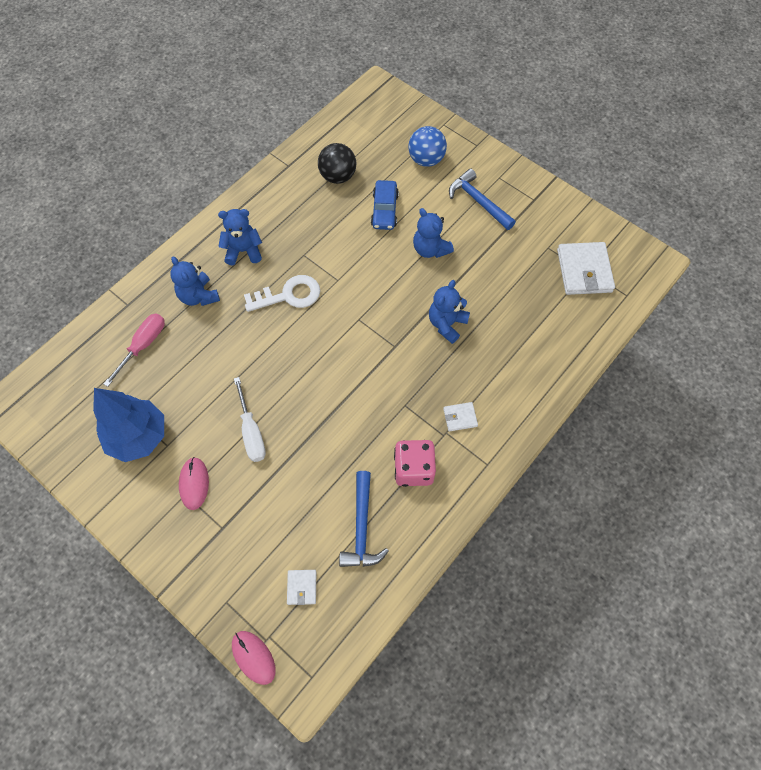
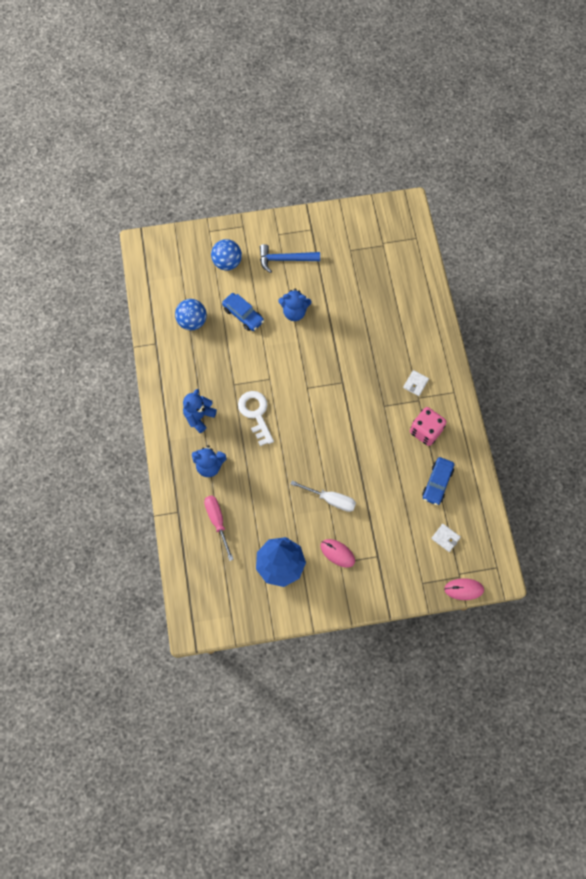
camera: 50 degrees left, 5 degrees up
(289, 295) = (256, 414): white key -> white key turned 45 degrees counterclockwise
(338, 176) = (192, 321): black ball -> blue ball
(362, 528) = (437, 483): blue hammer -> blue car
(447, 324) = (352, 344): blue teddy bear -> none
(584, 271) = (382, 245): white wallet -> none

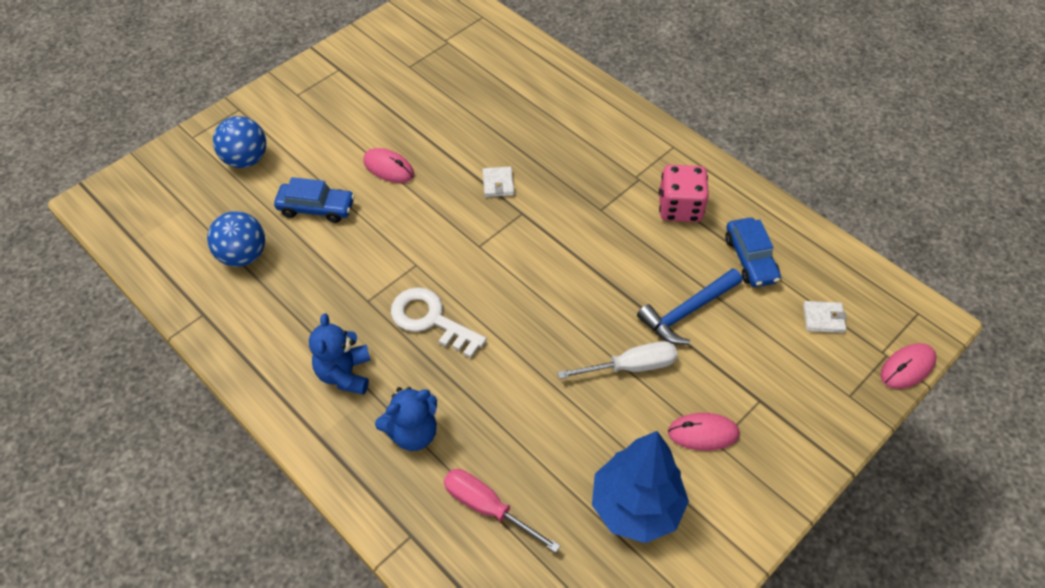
camera: 35 degrees left, 15 degrees down
(285, 259) = (328, 117): blue hammer -> blue hammer (687, 312)
(294, 312) = (388, 168): blue teddy bear -> pink mouse
(415, 383) = (618, 163): white wallet -> white wallet (498, 184)

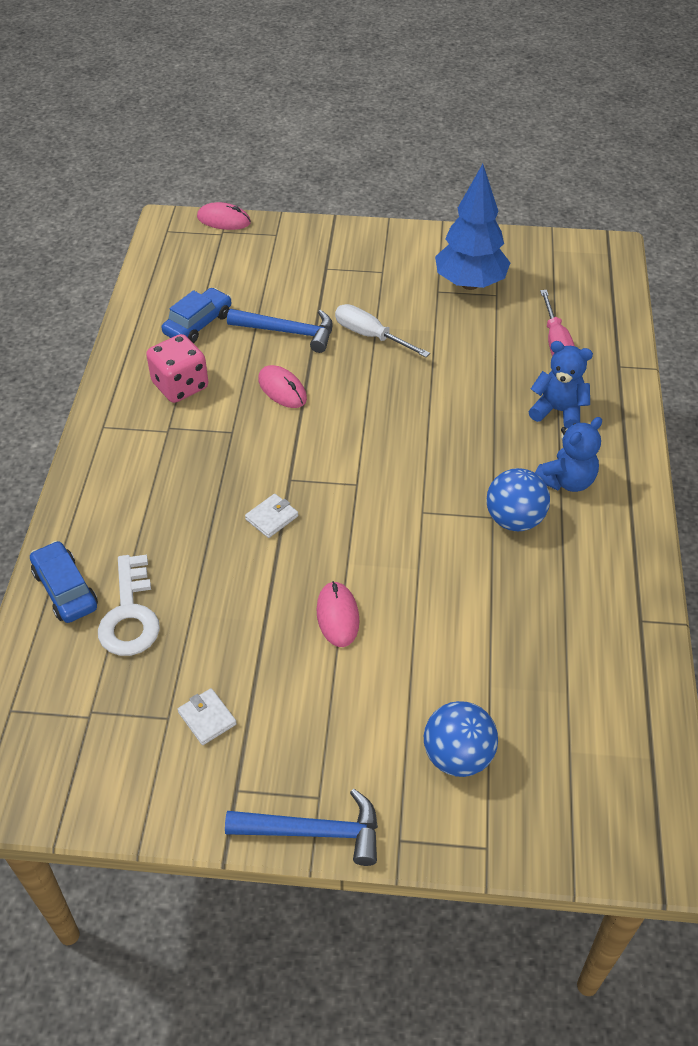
camera: 130 degrees left, 5 degrees down
(243, 255) = (558, 645): blue ball -> blue ball (514, 519)
(283, 83) = (314, 832): none -> blue hammer
(316, 208) = (446, 634): blue car -> blue car (65, 589)
(430, 320) = (461, 464): white key -> white key (130, 615)
(703, 433) = (382, 280): pink mouse -> pink mouse (282, 389)
(823, 318) = (220, 268): white wallet -> white wallet (207, 718)

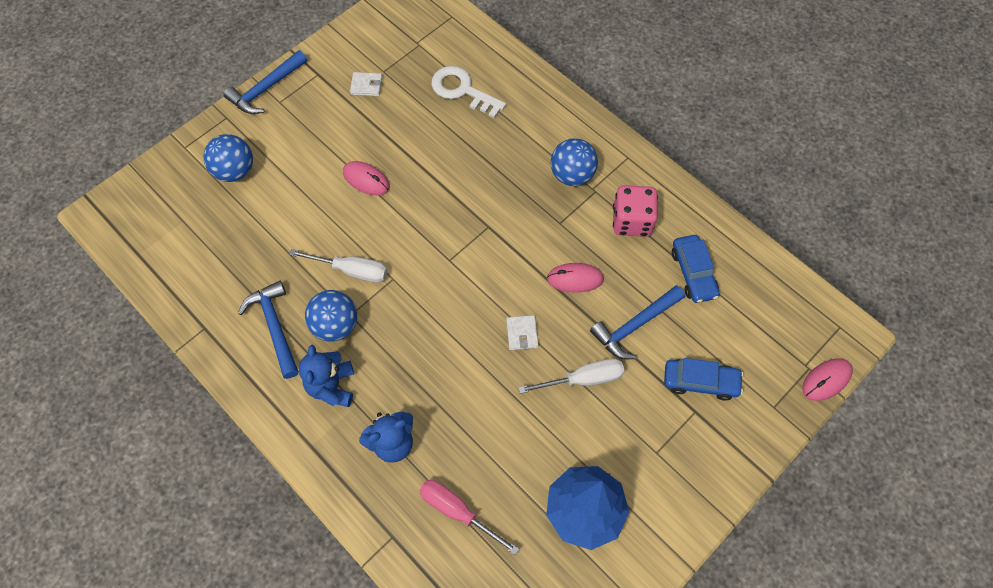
camera: 130 degrees right, 15 degrees up
(65, 589) = (507, 73): blue car -> blue car (700, 382)
(165, 454) = (572, 175): none -> blue ball
(271, 517) = (466, 196): white wallet -> white wallet (522, 333)
(450, 549) = (352, 270): none -> white screwdriver
(571, 564) = (274, 326): none -> blue hammer

